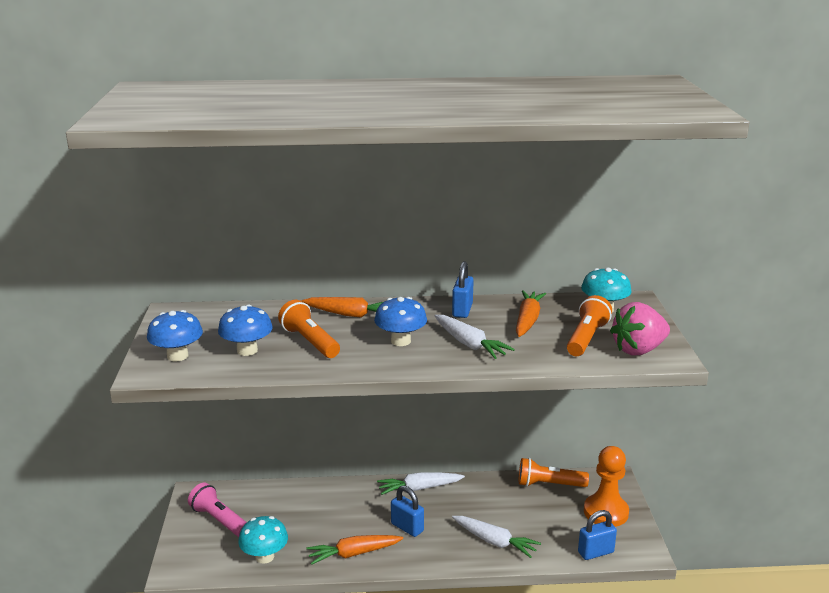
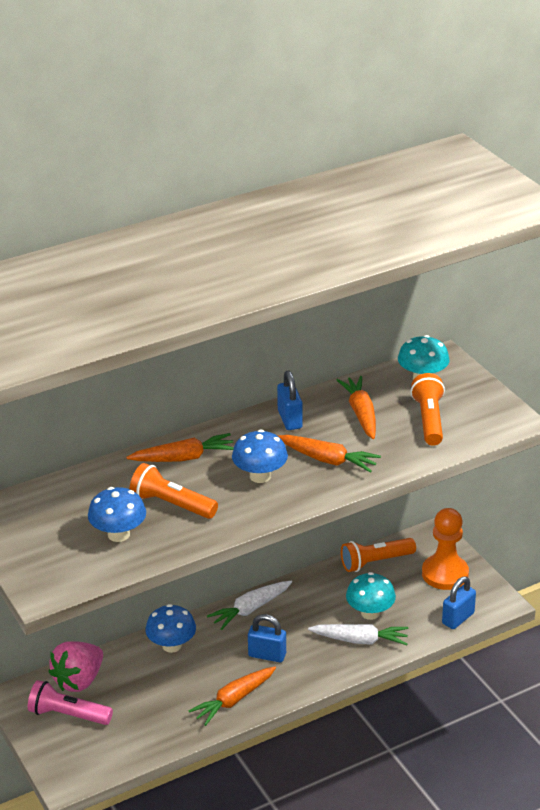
camera: 25 degrees left, 10 degrees up
(177, 356) = (54, 563): blue mushroom -> blue mushroom (171, 645)
(264, 556) = (147, 735): turquoise mushroom -> turquoise mushroom (370, 613)
(469, 344) = (327, 460): white carrot -> orange carrot
(638, 350) = (483, 420): pink strawberry -> pink strawberry (79, 680)

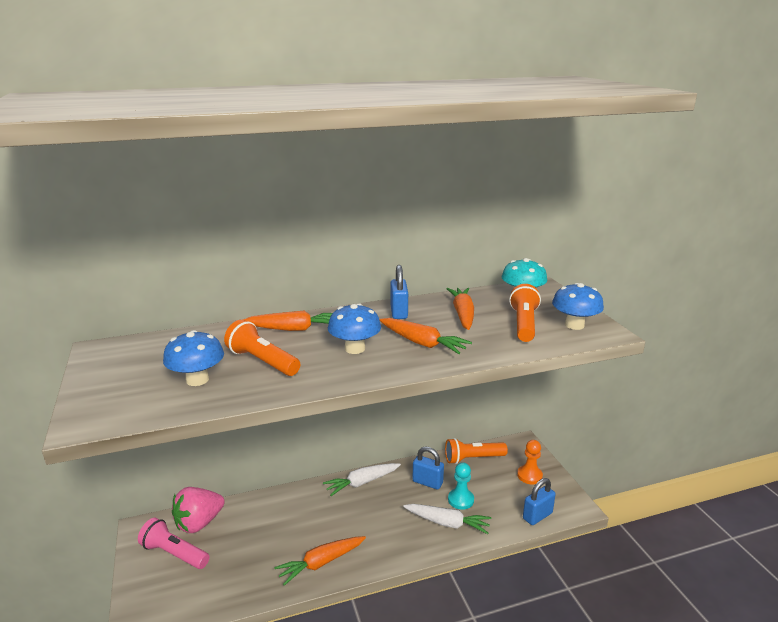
camera: 10 degrees right, 10 degrees down
(171, 645) = (287, 504): blue mushroom -> blue mushroom (574, 325)
(267, 655) = (363, 524): blue padlock -> blue padlock (427, 482)
(370, 613) = (460, 500): turquoise mushroom -> turquoise pawn
(445, 574) = (529, 476): orange pawn -> orange pawn, size x0.63

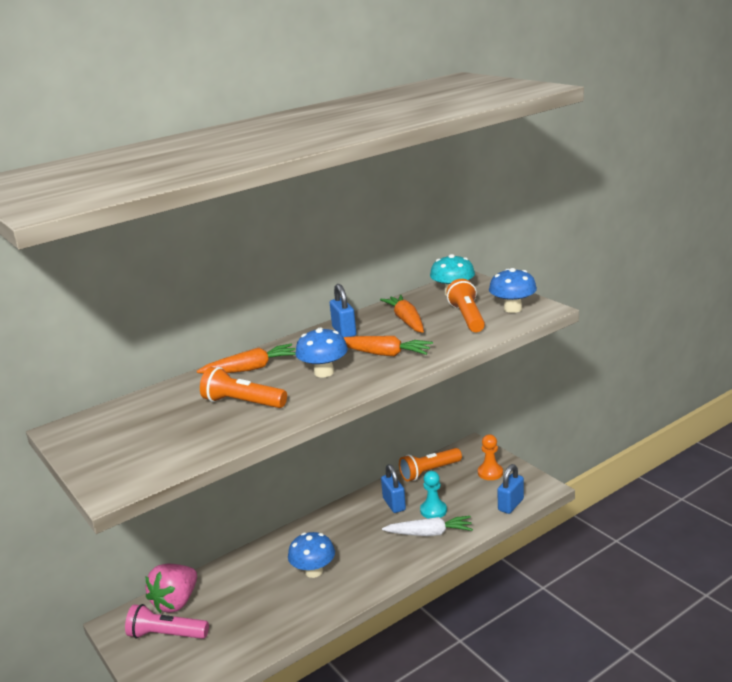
camera: 15 degrees left, 0 degrees up
(197, 380) = (192, 432): blue mushroom -> blue mushroom (313, 571)
(321, 563) = (323, 599): orange carrot -> none
(362, 482) = (328, 521): white carrot -> none
(427, 482) = (394, 504): blue padlock -> blue padlock turned 60 degrees clockwise

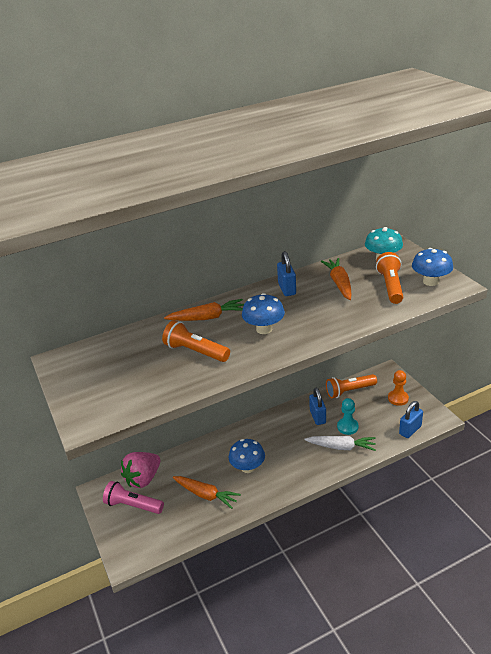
camera: 10 degrees right, 10 degrees up
(384, 354) = (315, 316): orange carrot -> orange carrot (206, 495)

